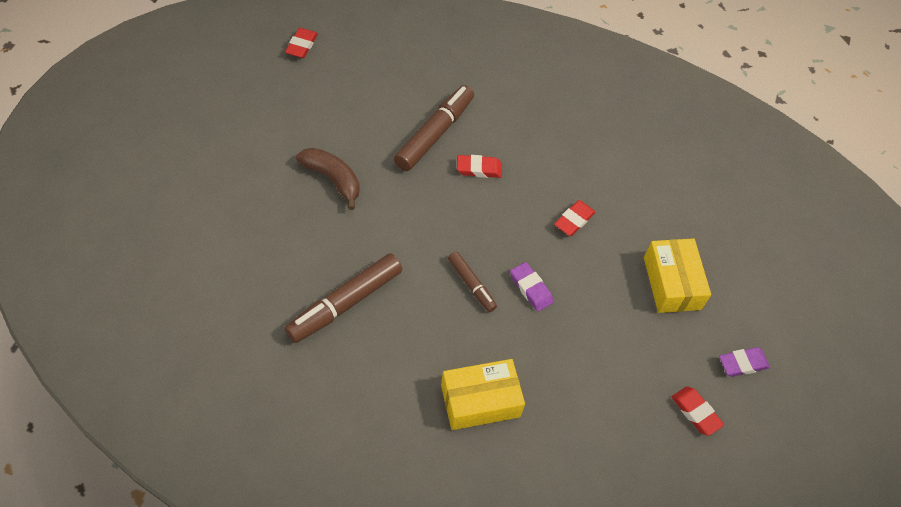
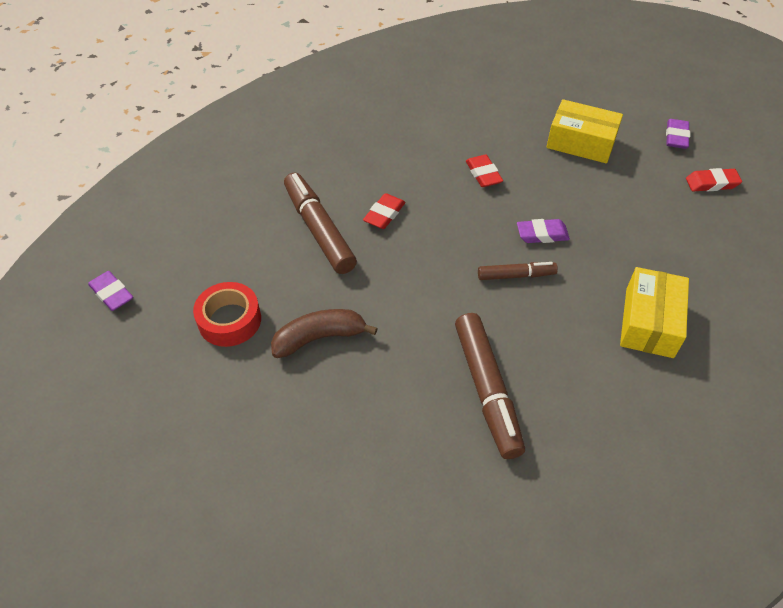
camera: 55 degrees left, 5 degrees down
(301, 46) = (112, 294): red eraser -> purple eraser
(317, 120) = (229, 320): none -> red tape

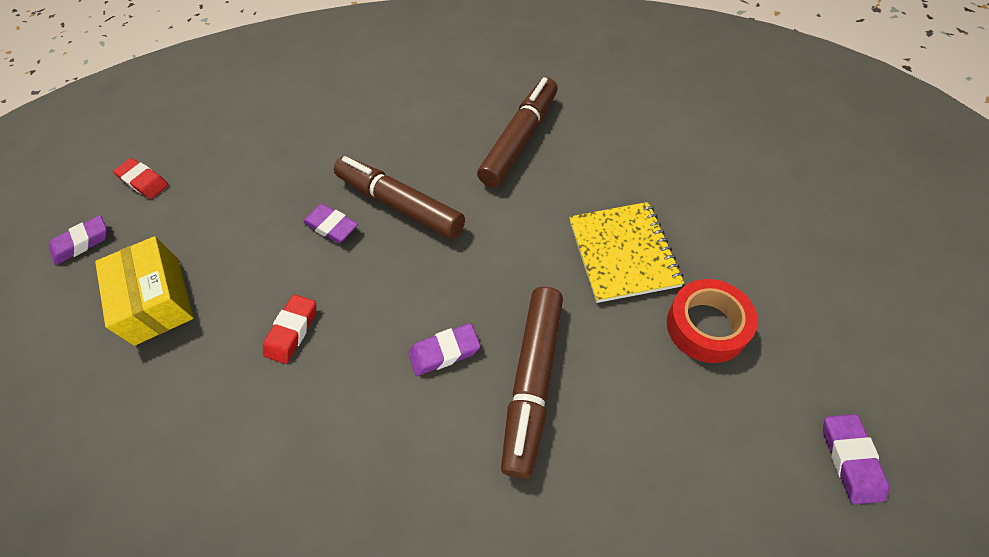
camera: 135 degrees left, 5 degrees up
(319, 338) = (622, 253): brown banana -> yellow notebook
(384, 214) = (445, 352): red eraser -> purple eraser
(516, 275) = (400, 205): brown marker -> brown marker, size x1.78
(649, 322) = (357, 118): yellow box -> none

